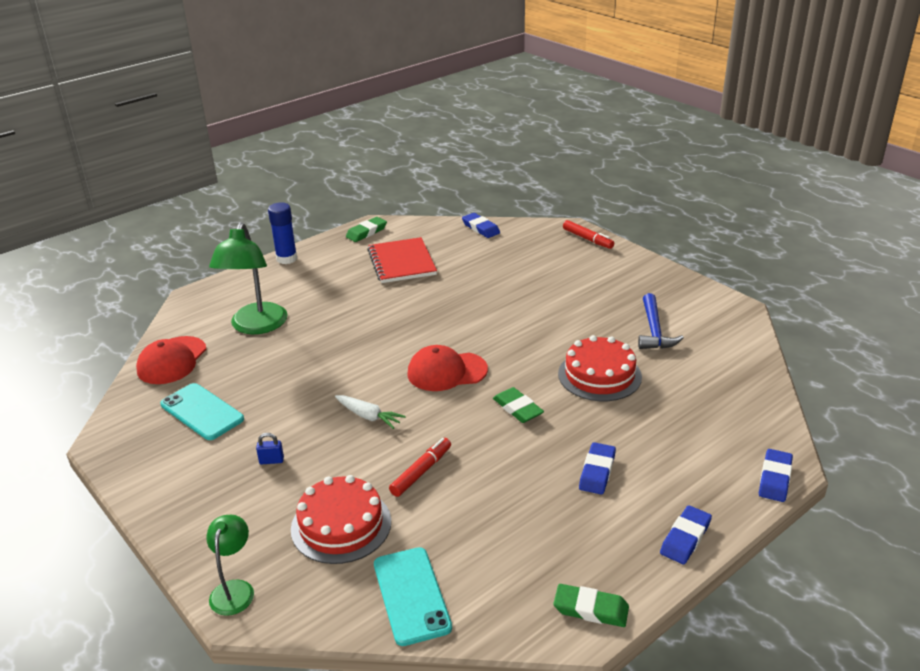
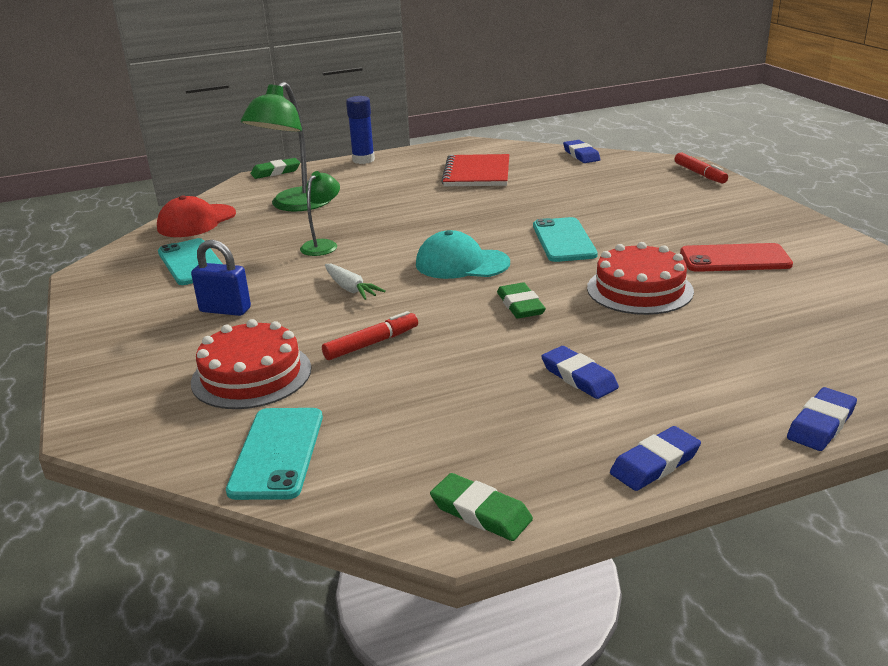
camera: 20 degrees right, 5 degrees down
(234, 589) = (102, 410): green lamp -> green lamp (323, 245)
(271, 461) = (225, 310): blue padlock -> blue padlock, size x1.84
(366, 232) = (457, 148): green eraser -> green eraser (276, 172)
(446, 371) = (462, 263): red cap -> turquoise cap
(516, 331) = (563, 240): none -> turquoise phone
(597, 471) = (579, 377): blue eraser -> blue eraser turned 75 degrees counterclockwise
(654, 331) = (735, 259): blue hammer -> red phone

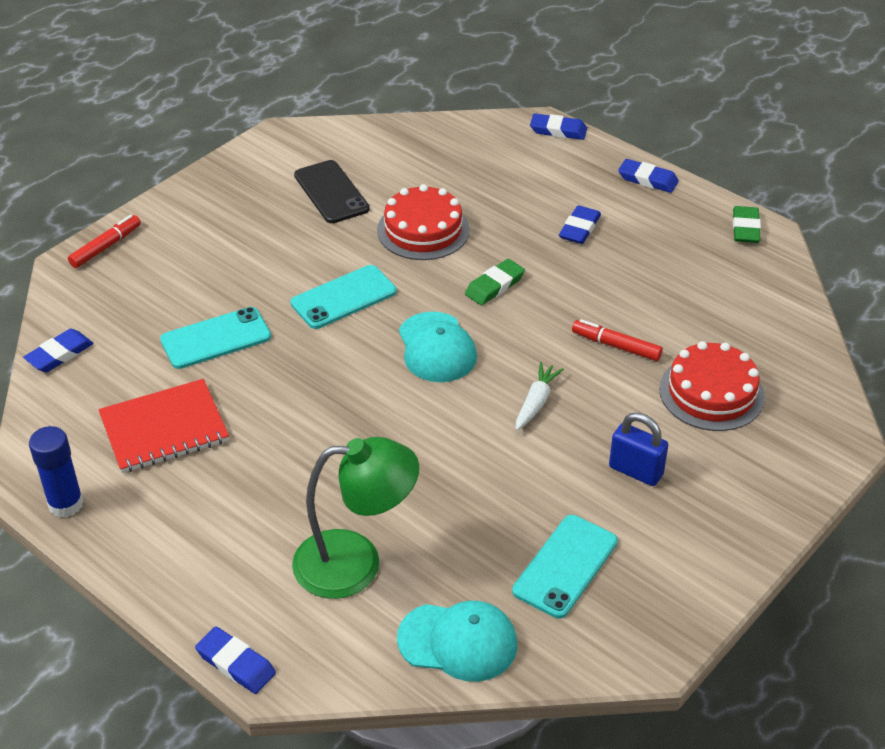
camera: 120 degrees left, 15 degrees up
(196, 221) = (458, 642): red cap -> turquoise cap
(225, 310) = (635, 471): blue padlock -> blue padlock turned 45 degrees counterclockwise
(276, 172) = (236, 663): green eraser -> blue eraser
(277, 453) = (776, 331): turquoise phone -> turquoise phone (216, 338)
(323, 245) = (454, 472): green lamp -> none
(363, 160) = (145, 577): blue glue stick -> blue glue stick (66, 504)
(735, 259) = (331, 192): red phone -> black phone

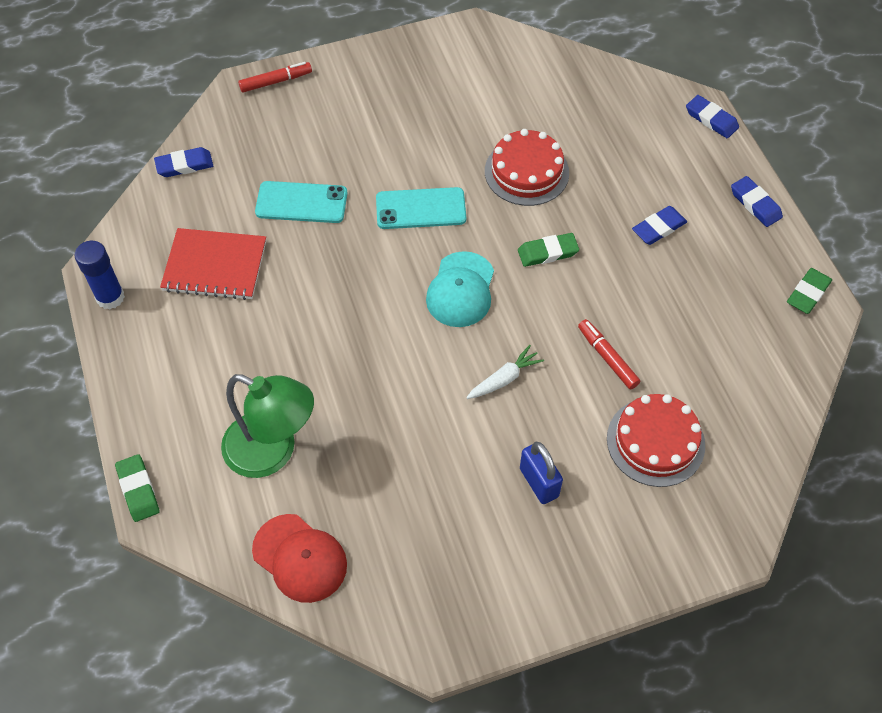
camera: 30 degrees right, 15 degrees up
(236, 663) = (138, 490): blue eraser -> green eraser
(331, 192) = (478, 103): black phone -> none
(458, 642) = (300, 558): turquoise cap -> red cap
(565, 566) = (423, 538): turquoise phone -> none

